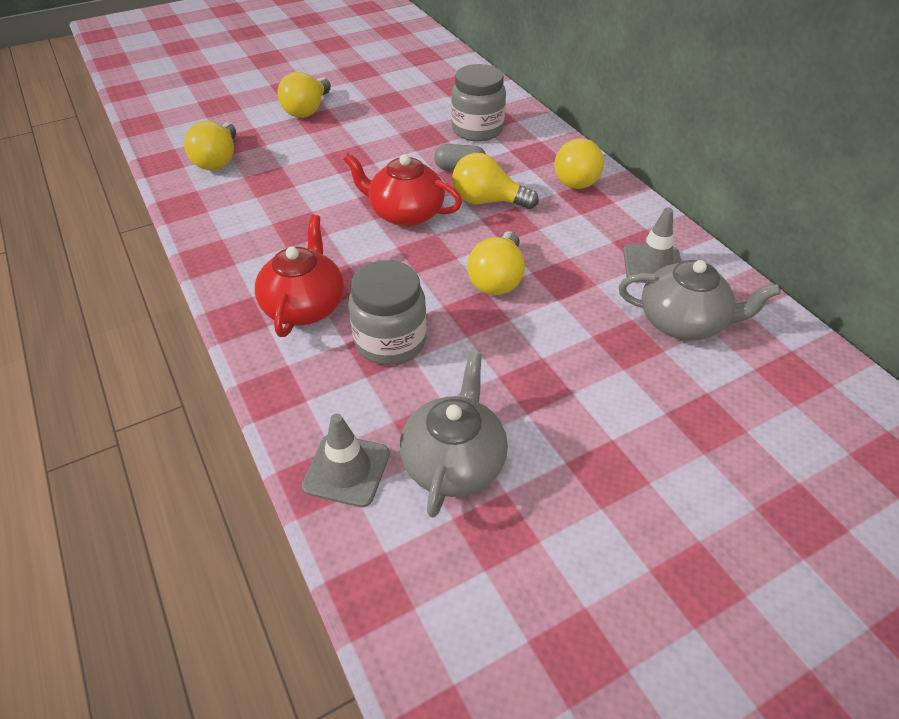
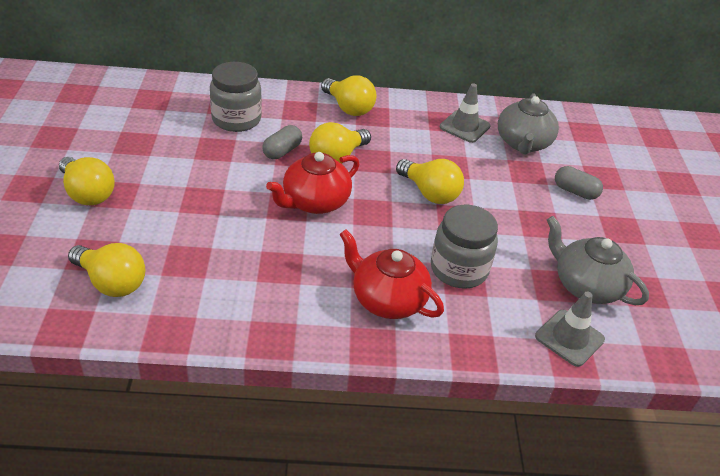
camera: 65 degrees left, 5 degrees down
(637, 400) = (575, 191): none -> grey capsule
(682, 322) = (523, 143): grey teapot -> grey teapot turned 150 degrees clockwise

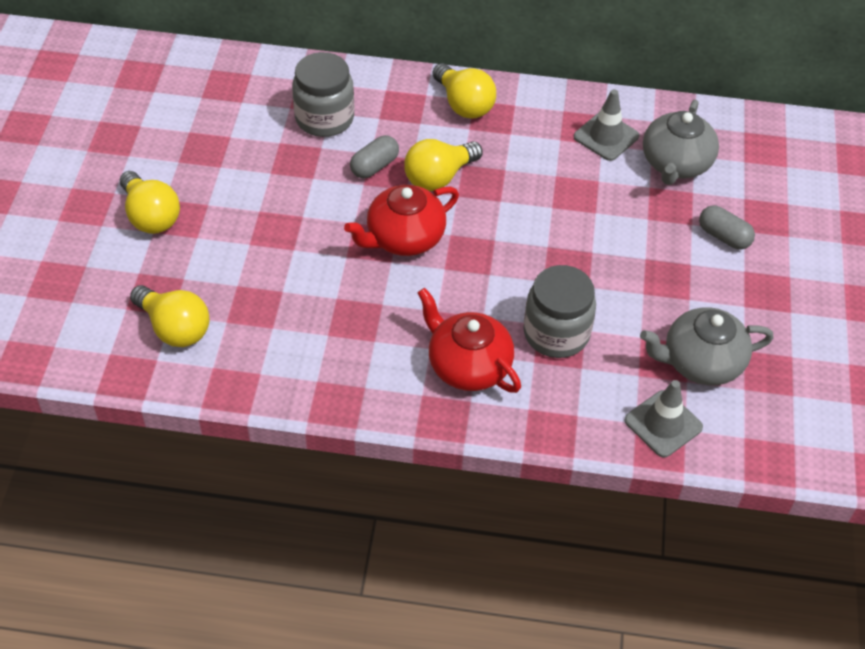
camera: 10 degrees right, 10 degrees up
(429, 193) = (542, 231): yellow light bulb -> none
(586, 286) = (701, 362): grey teapot -> grey teapot turned 60 degrees counterclockwise

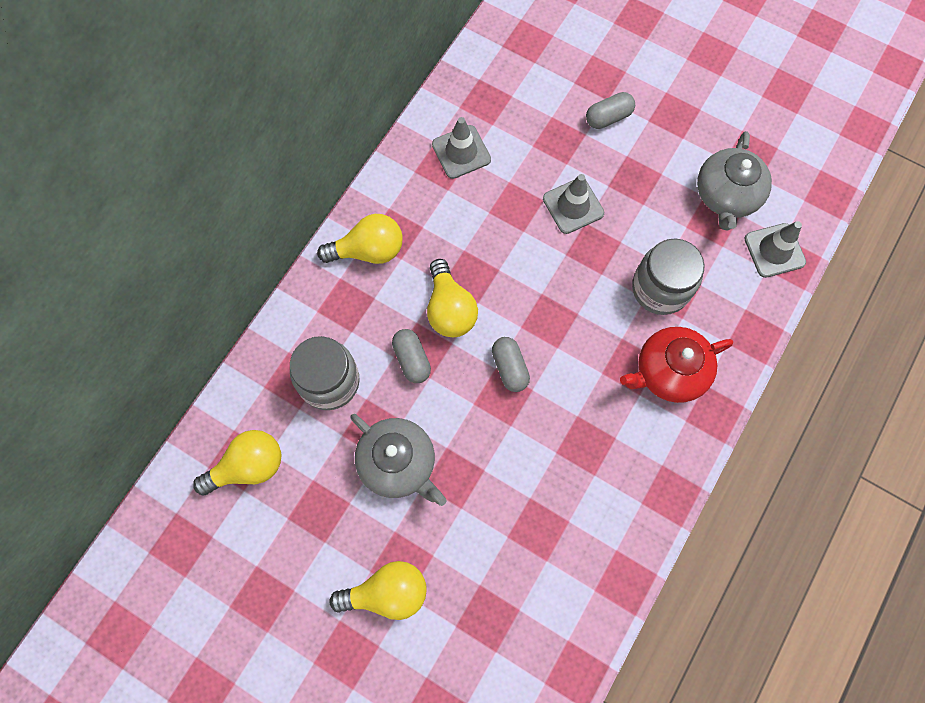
camera: 65 degrees left, 20 degrees up
(174, 328) = (537, 612): yellow light bulb -> yellow light bulb (248, 466)
(404, 238) = (509, 368): red teapot -> grey capsule
(604, 237) = (573, 206): none -> grey traffic cone
(675, 164) = (516, 114): grey teapot -> grey teapot (398, 463)

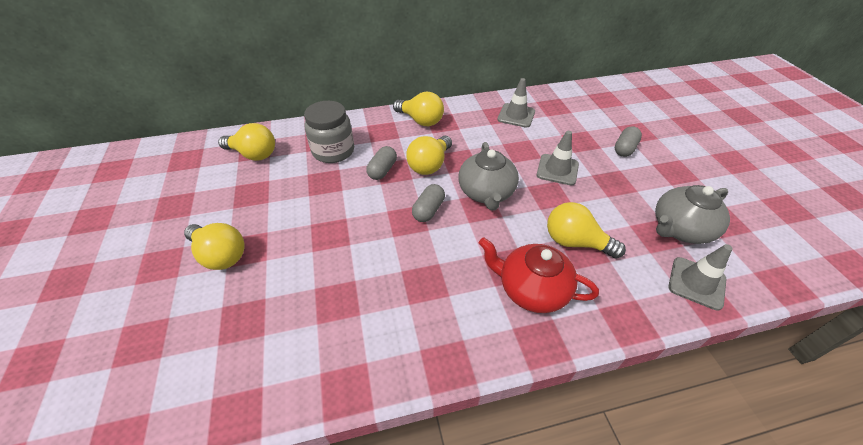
camera: 45 degrees right, 25 degrees down
(398, 463) = (313, 205): grey teapot -> grey teapot (486, 193)
(608, 117) = (624, 149): grey capsule -> grey capsule turned 75 degrees counterclockwise
(660, 288) = (575, 242): grey jar -> yellow light bulb

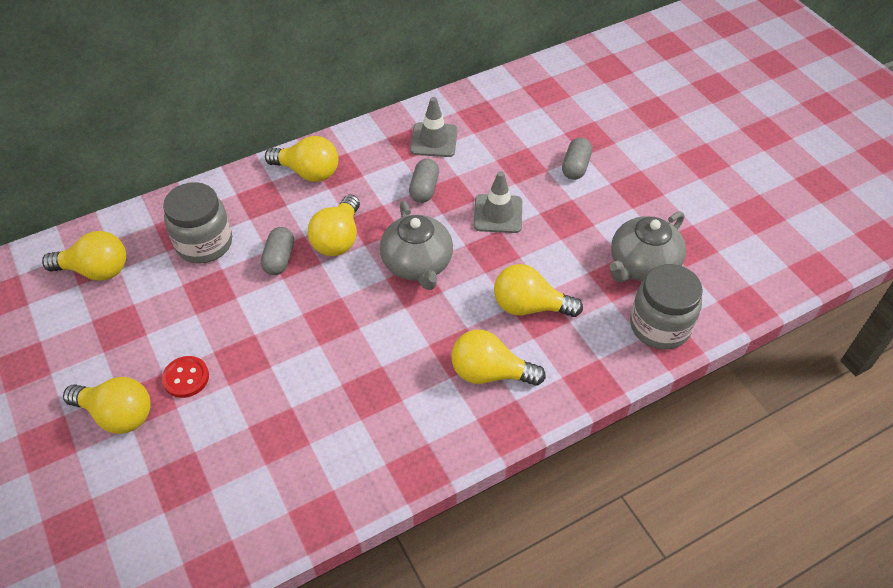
camera: 15 degrees left, 5 degrees up
(282, 239) = (186, 378): none -> red button
(428, 210) = (353, 302): grey capsule -> grey capsule (424, 189)
(531, 289) = (490, 373): red teapot -> yellow light bulb
(696, 283) = (659, 326): grey traffic cone -> grey jar

